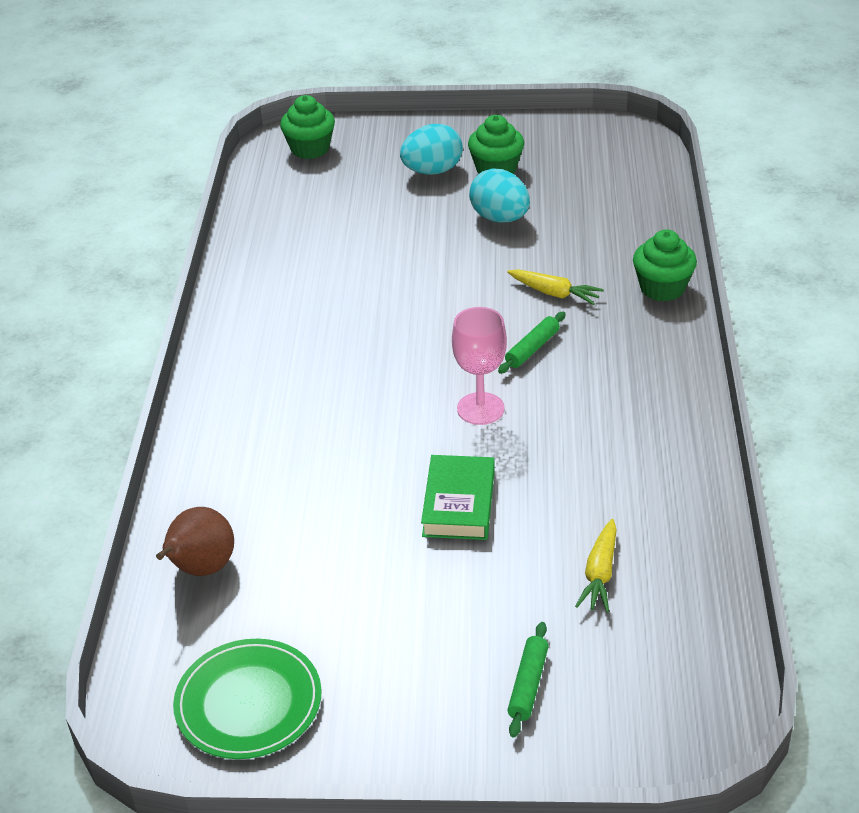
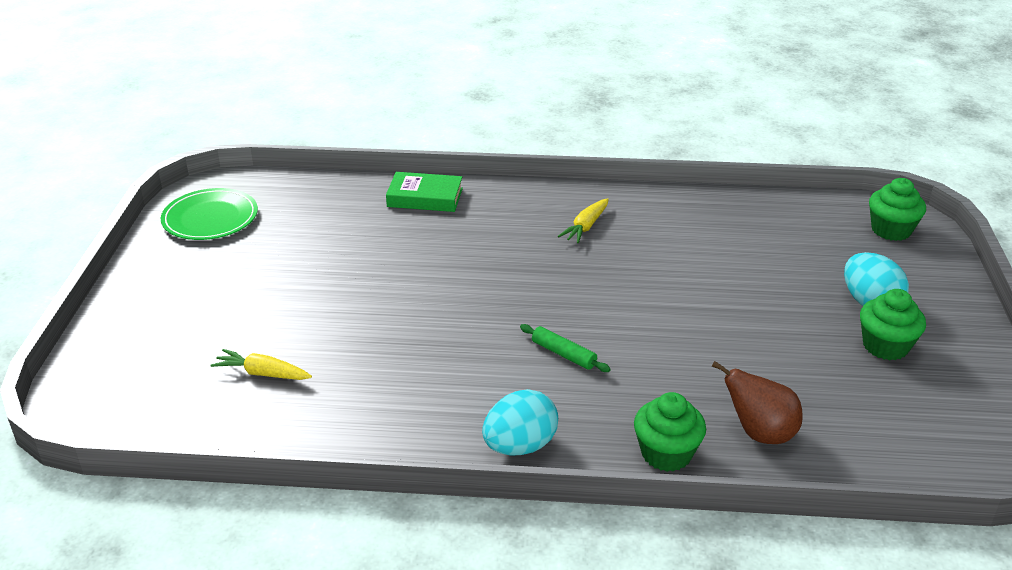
camera: 90 degrees right, 5 degrees down
(201, 569) = (334, 197): brown pear -> brown pear (759, 433)
(459, 503) = (366, 305): green book -> green book (425, 197)
(480, 409) = (481, 320): pink goblet -> none
(500, 218) = (787, 344): turquoise egg -> turquoise egg (520, 446)
(528, 684) = (168, 330): green rolling pin -> none
(555, 293) = (653, 374): yellow carrot -> yellow carrot (585, 227)

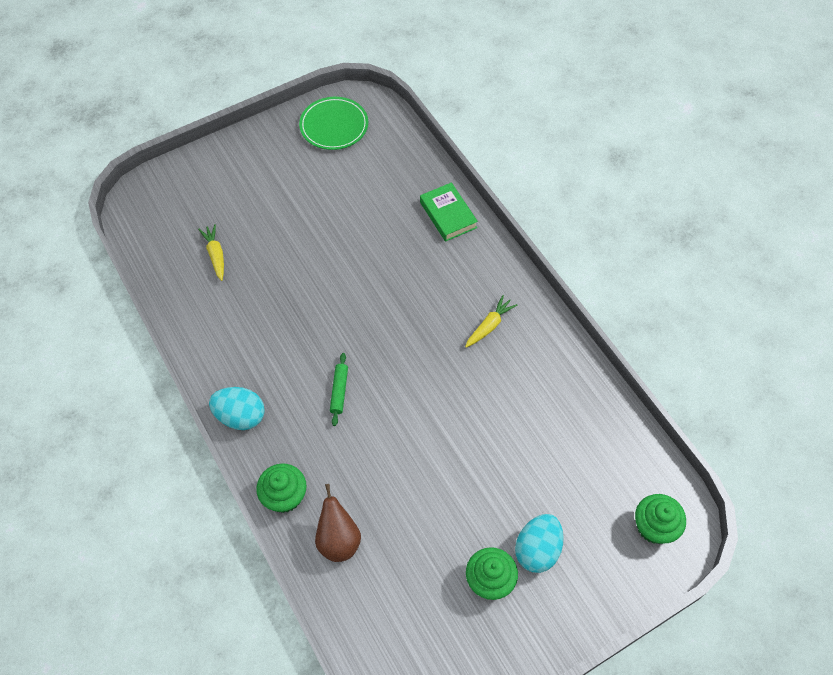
camera: 55 degrees right, 25 degrees up
(585, 227) = (489, 325): yellow carrot -> yellow carrot turned 135 degrees clockwise

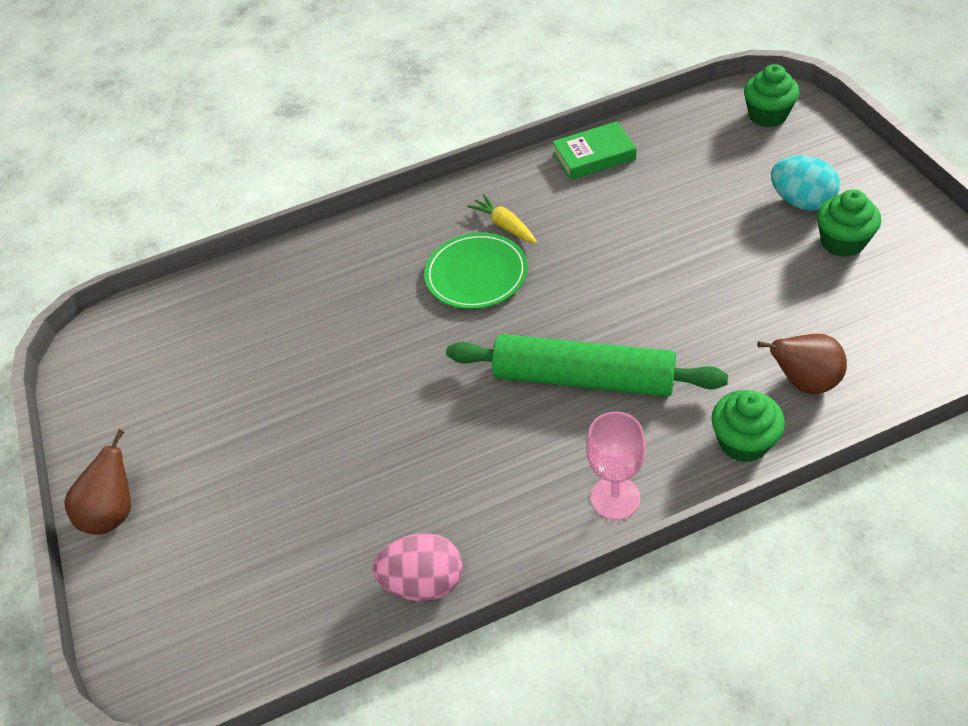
camera: 75 degrees left, 10 degrees down
(184, 316) = (424, 582): none -> pink egg
(215, 255) = (316, 538): yellow carrot -> none
(235, 151) = (114, 512): none -> brown pear
(240, 416) = (615, 498): turquoise egg -> pink goblet
(334, 125) = (121, 378): green plate -> green plate (476, 274)
(339, 391) = (584, 378): green rolling pin -> green rolling pin, size x2.47
(448, 215) = (327, 257): green book -> green book (594, 156)

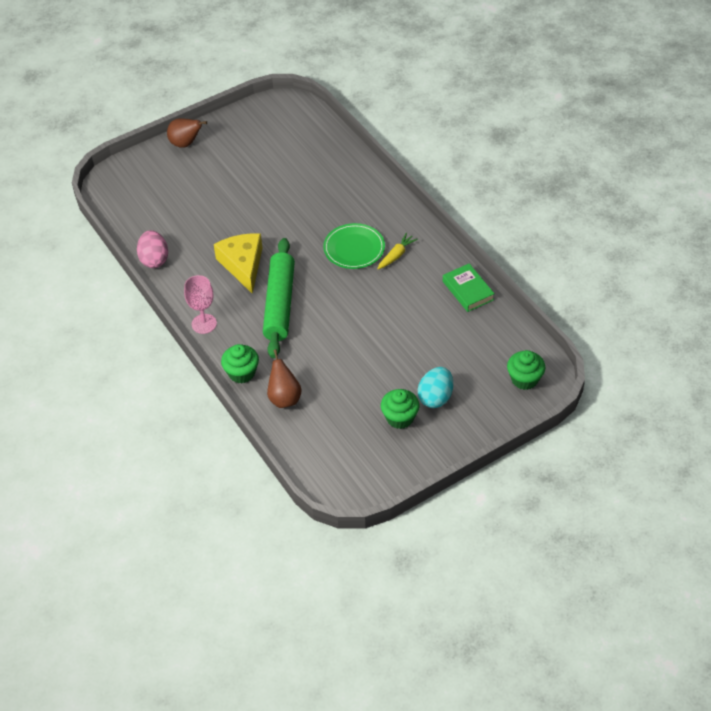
camera: 75 degrees right, 0 degrees up
(476, 428) = (243, 265): none -> yellow cheese

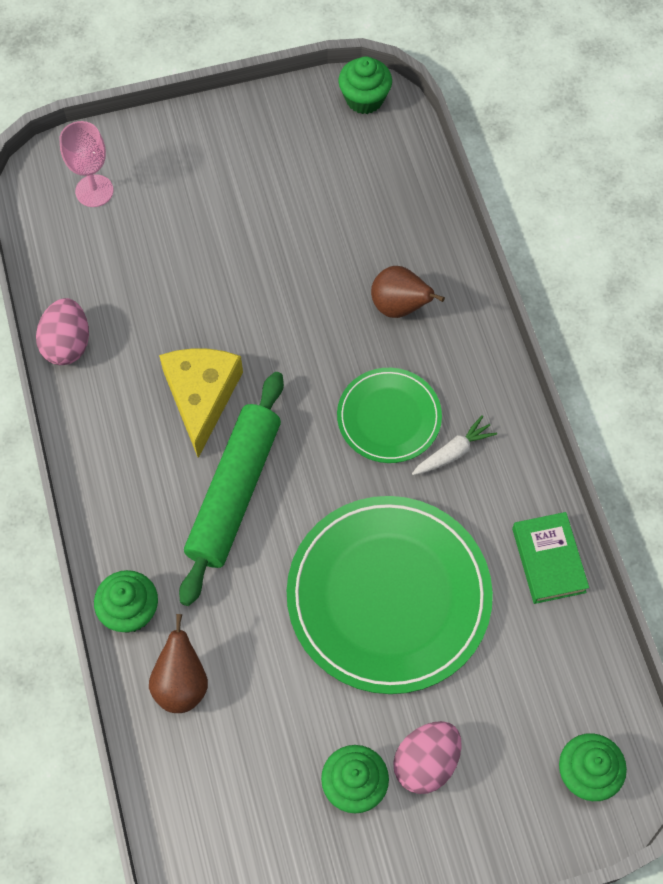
camera: 15 degrees right, 15 degrees up
(185, 144) = (189, 132): brown pear -> brown pear (399, 307)
(204, 324) = (103, 494): pink goblet -> pink goblet (94, 191)
(282, 105) = (364, 99): none -> green cupcake
(385, 329) = (388, 596): none -> green plate
(396, 255) = (453, 452): yellow carrot -> white carrot
(435, 397) = (426, 762): turquoise egg -> pink egg

